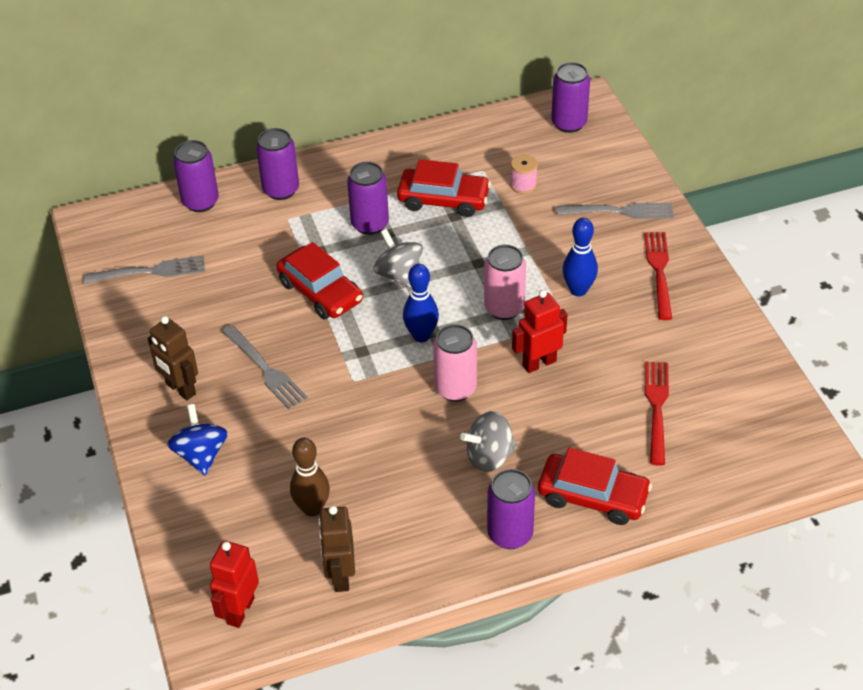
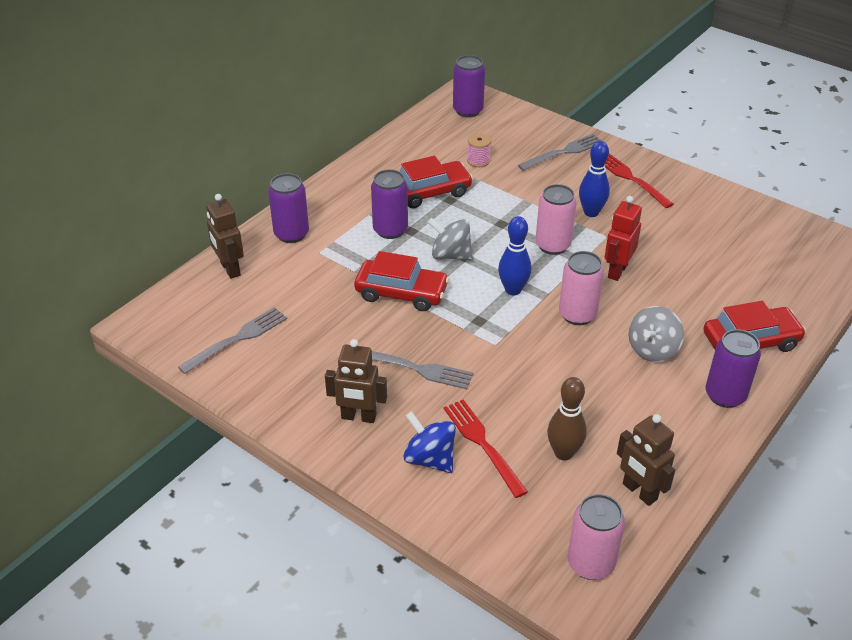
camera: 35 degrees left, 5 degrees down
(200, 202) = (230, 269): purple can -> brown robot
(240, 610) = (590, 563): red robot -> pink can
(656, 408) = (726, 264): red fork -> red fork (482, 444)

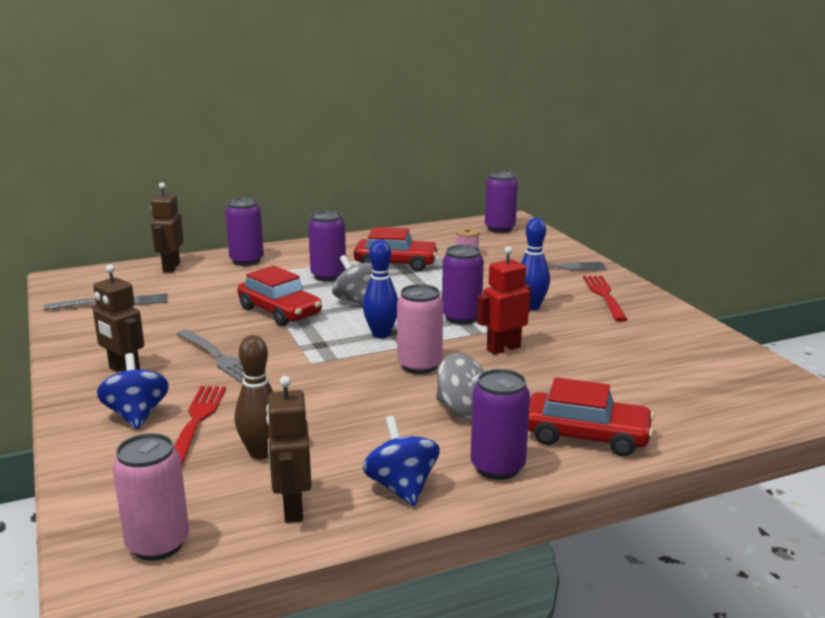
camera: 30 degrees right, 20 degrees down
(552, 245) = (461, 317): pink can -> purple can
(652, 350) = (463, 410): grey spinning top -> grey spinning top turned 120 degrees counterclockwise
(686, 441) = (401, 487): none -> blue spinning top

